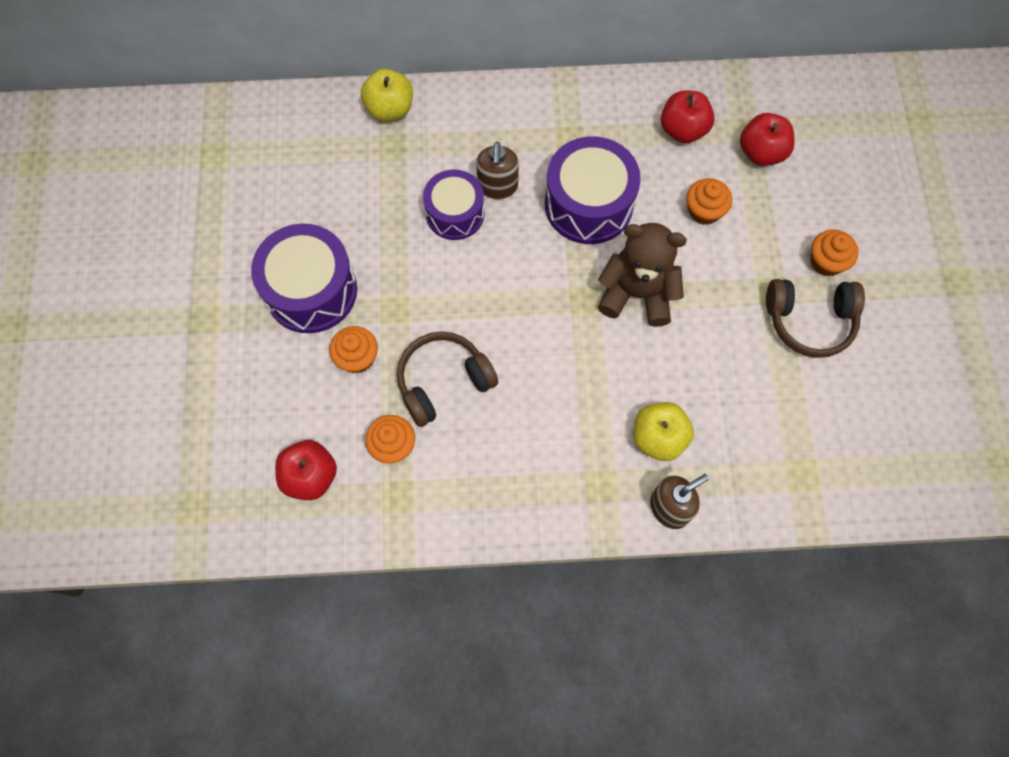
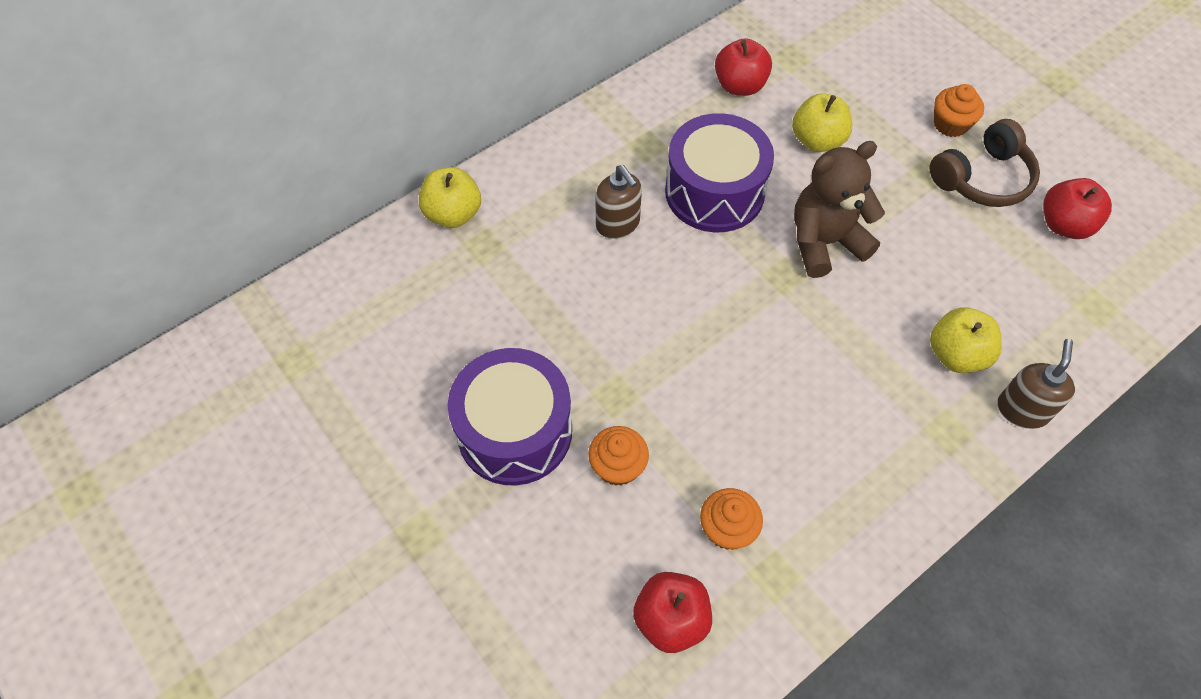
camera: 35 degrees left, 10 degrees down
(443, 382) = (722, 433): brown headphones -> none
(455, 213) = (598, 271): purple drum -> none
(704, 211) = (817, 140): orange cupcake -> yellow apple
(761, 152) = (820, 68): red apple -> red apple (1064, 225)

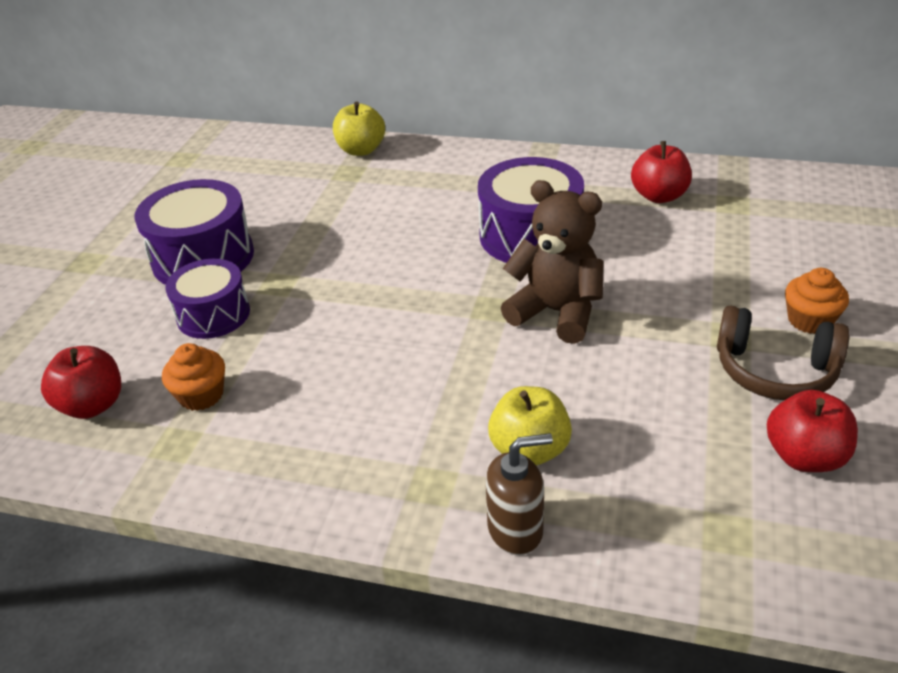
camera: 55 degrees right, 20 degrees down
(618, 224) = (438, 211): brown soap dispenser -> none
(618, 466) = (213, 314): orange cupcake -> purple drum
(817, 140) = (663, 257): yellow apple -> none

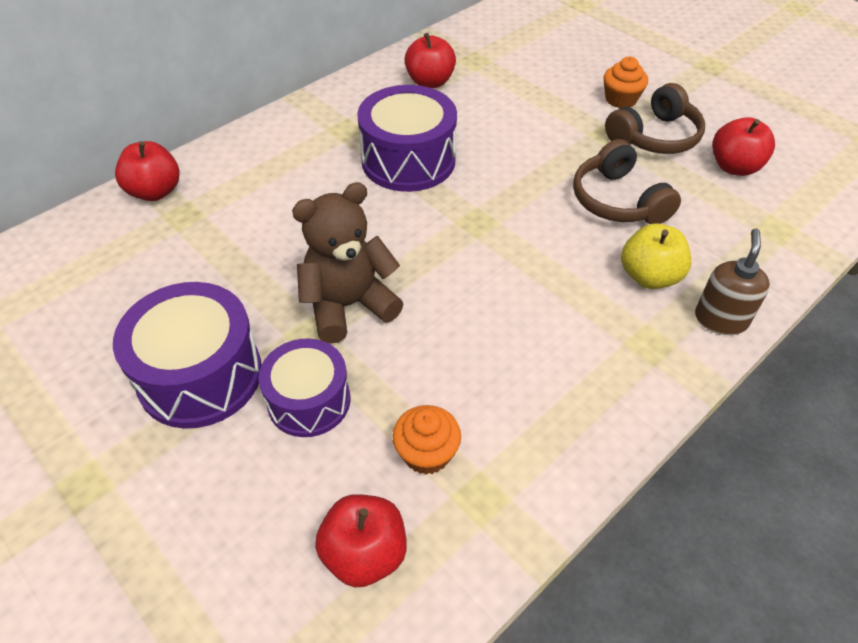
camera: 60 degrees left, 10 degrees up
(361, 150) = (155, 191): yellow apple -> red apple
(556, 312) = (514, 193): brown teddy bear -> brown teddy bear (348, 305)
(626, 384) = (618, 201): none -> brown headphones

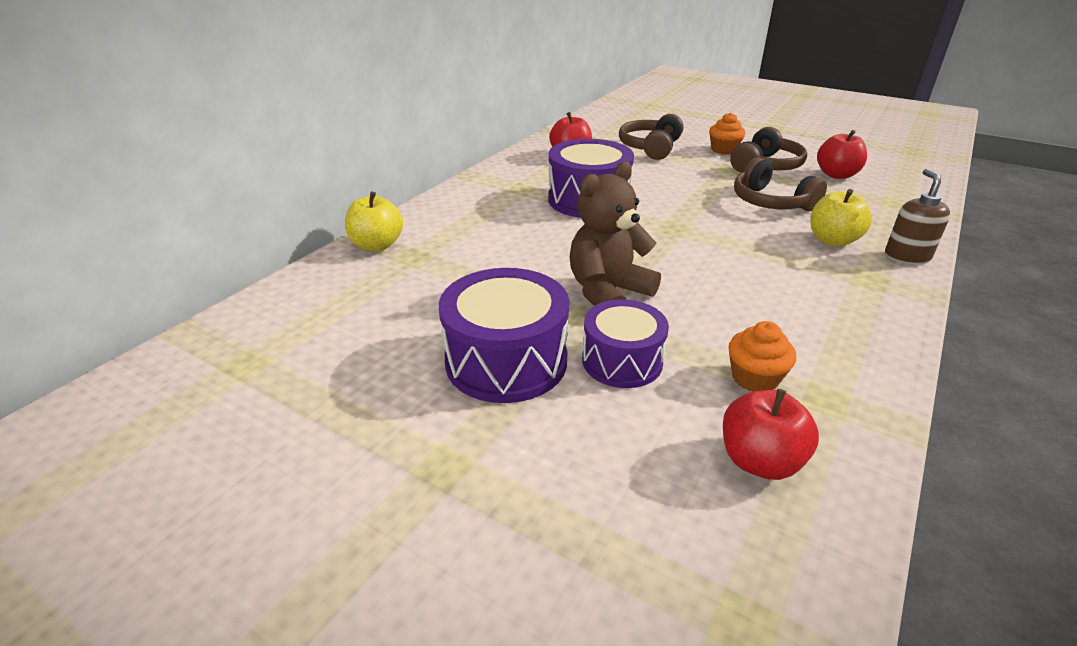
camera: 15 degrees left, 15 degrees down
(155, 191) = (377, 245): red apple -> yellow apple
(532, 82) = (650, 148): none -> brown headphones

